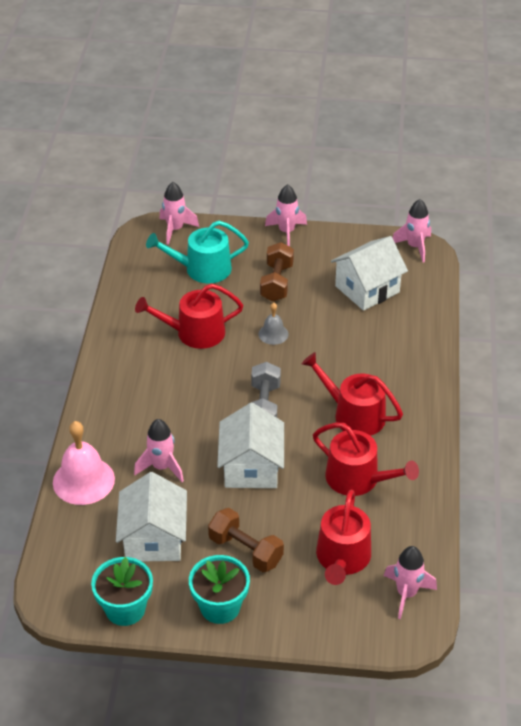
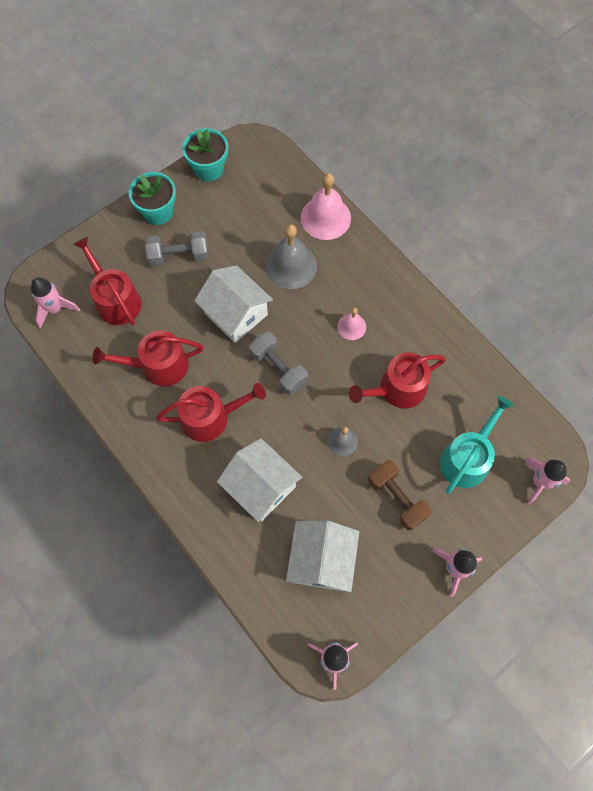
camera: 135 degrees right, 25 degrees up
(154, 539) = (240, 218): white house -> white house (261, 487)
(161, 467) = (291, 266): pink rocket -> grey bell
(173, 391) = (351, 327): none -> pink bell
(194, 333) = (397, 389): red watering can -> red watering can turned 150 degrees counterclockwise
(245, 550) = (179, 256): brown dumbbell -> grey dumbbell

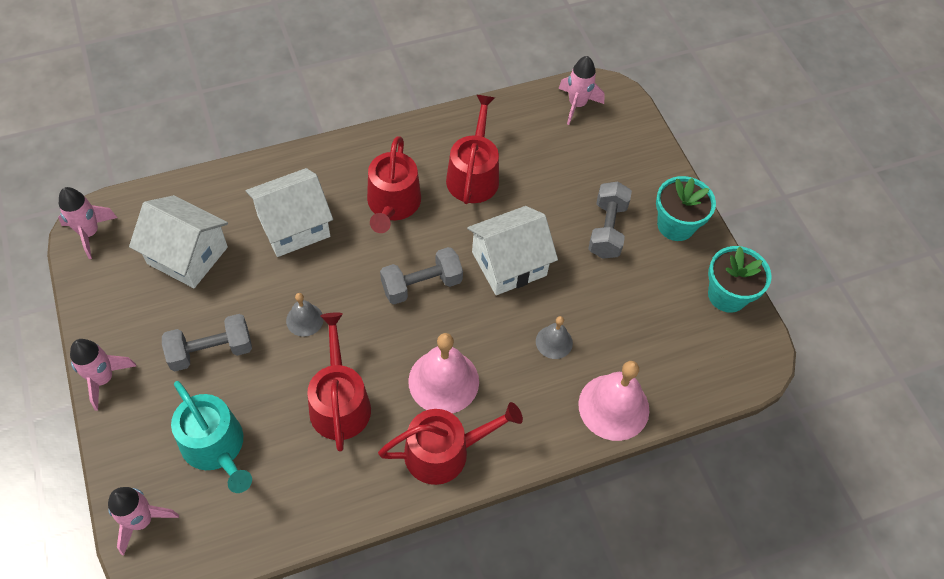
camera: 105 degrees right, 10 degrees down
(115, 299) = (569, 157): red watering can -> red watering can (444, 451)
(291, 266) = (554, 342): grey bell -> grey bell, size x0.54
(351, 327) = (443, 381): pink bell -> pink bell, size x1.85
(397, 498) = (211, 351): brown dumbbell -> grey dumbbell

